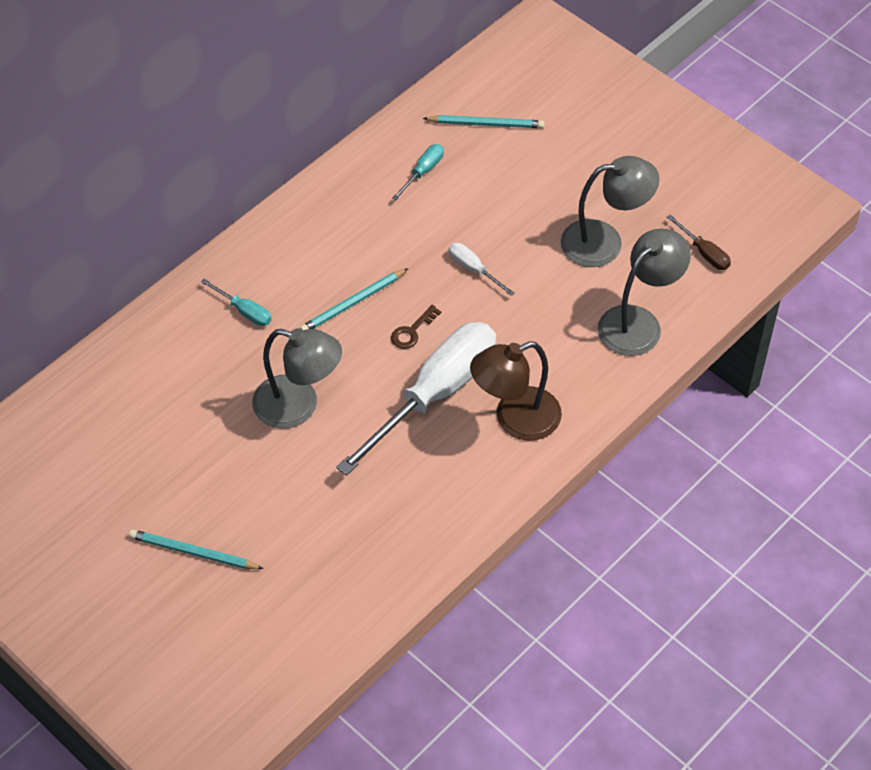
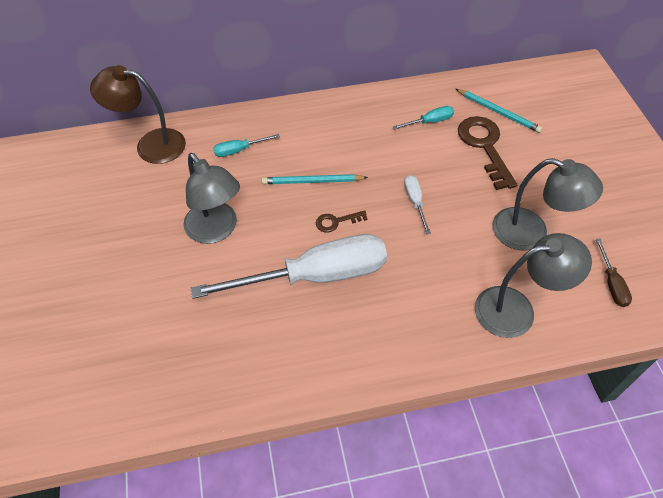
camera: 35 degrees right, 0 degrees up
(193, 552) = (58, 292): turquoise pencil -> none
(244, 311) = (239, 150): turquoise screwdriver -> turquoise screwdriver turned 90 degrees clockwise
(499, 172) = (484, 147): none -> brown key
(515, 419) = (359, 330): brown lamp -> brown lamp (151, 145)

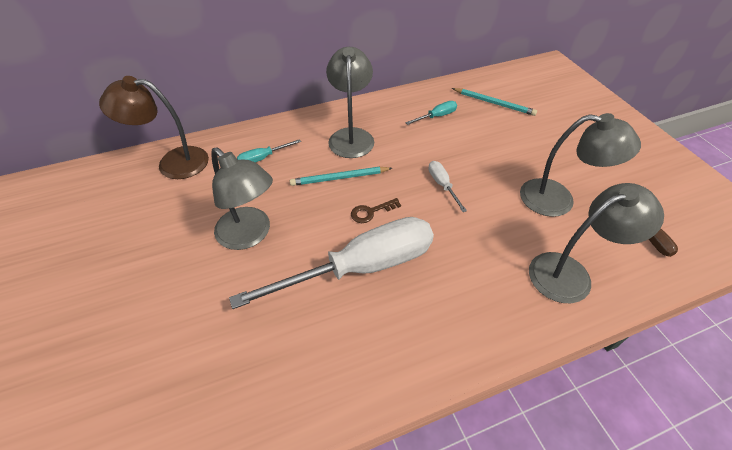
camera: 10 degrees left, 5 degrees down
(333, 135) = (351, 136): none -> grey lamp
(484, 147) = (491, 131): brown key -> none

